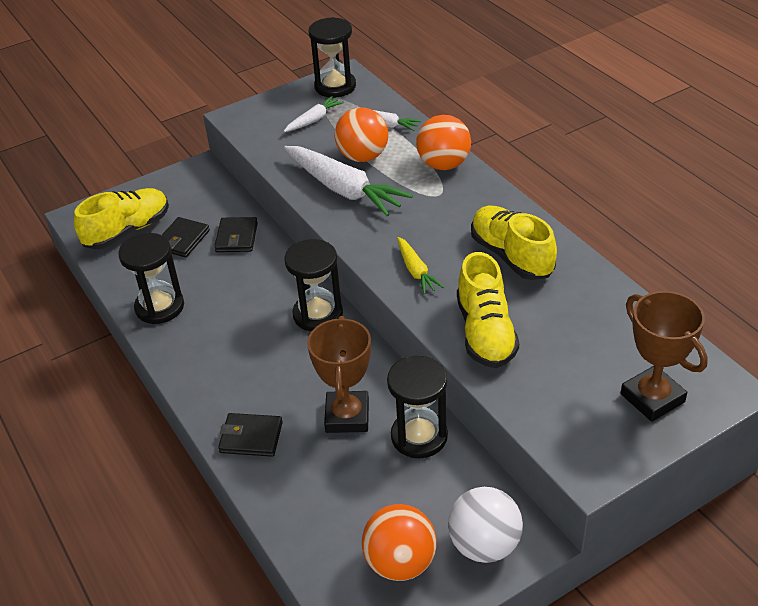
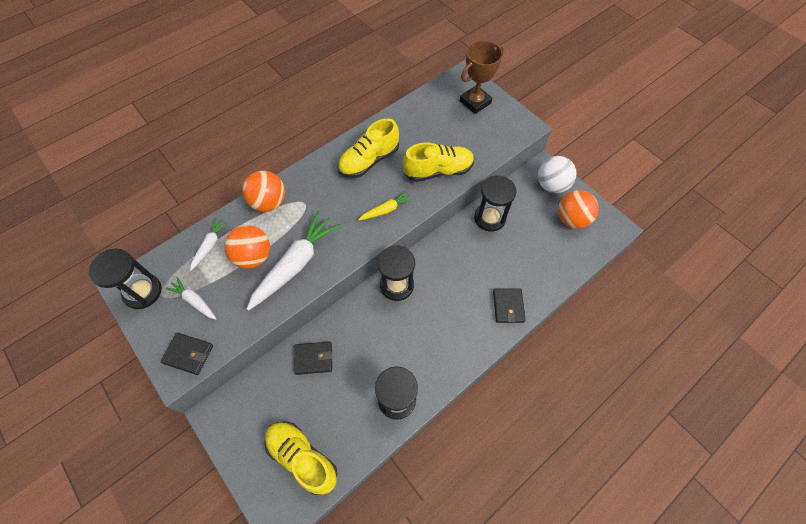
camera: 100 degrees left, 20 degrees up
(182, 240) = (316, 403): black wallet -> black wallet (188, 354)
(347, 416) = (482, 256): brown trophy -> none

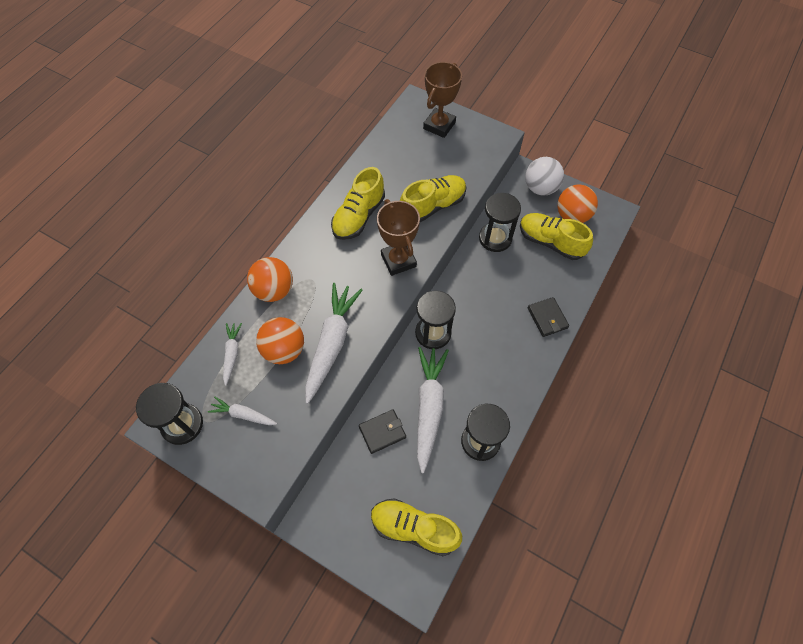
camera: 20 degrees left, 0 degrees up
(188, 354) = (263, 468): black wallet -> none
(363, 351) = (429, 408): none -> white carrot
(386, 210) = (398, 260): yellow carrot -> brown trophy
(540, 237) = (550, 242): none -> yellow shoe

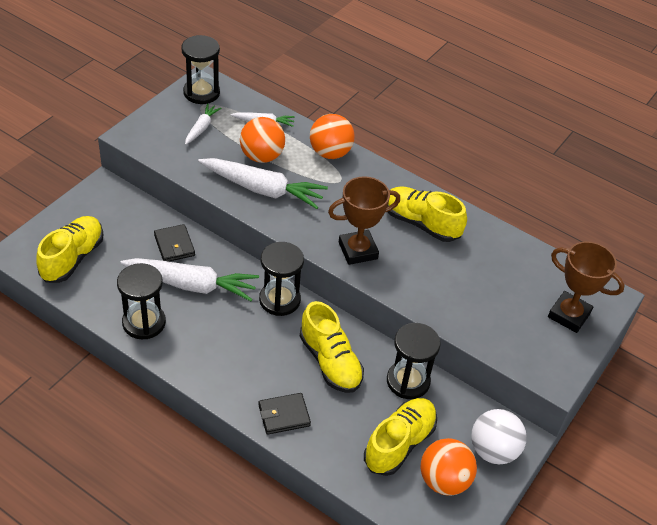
camera: 90 degrees right, 15 degrees down
(433, 206) = (434, 291): yellow shoe -> yellow shoe (330, 362)

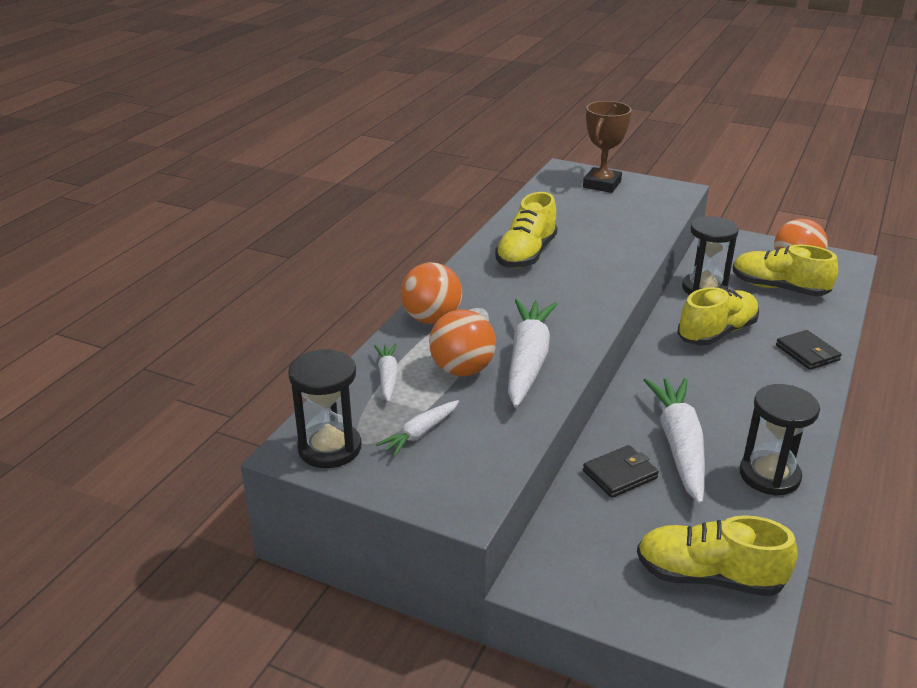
camera: 95 degrees left, 15 degrees down
(201, 128) = (420, 433): white carrot -> white carrot turned 60 degrees counterclockwise
(279, 300) = (656, 374): black hourglass -> none
(358, 250) = (593, 287): brown trophy -> none
(493, 450) = (743, 246): white ball -> none

